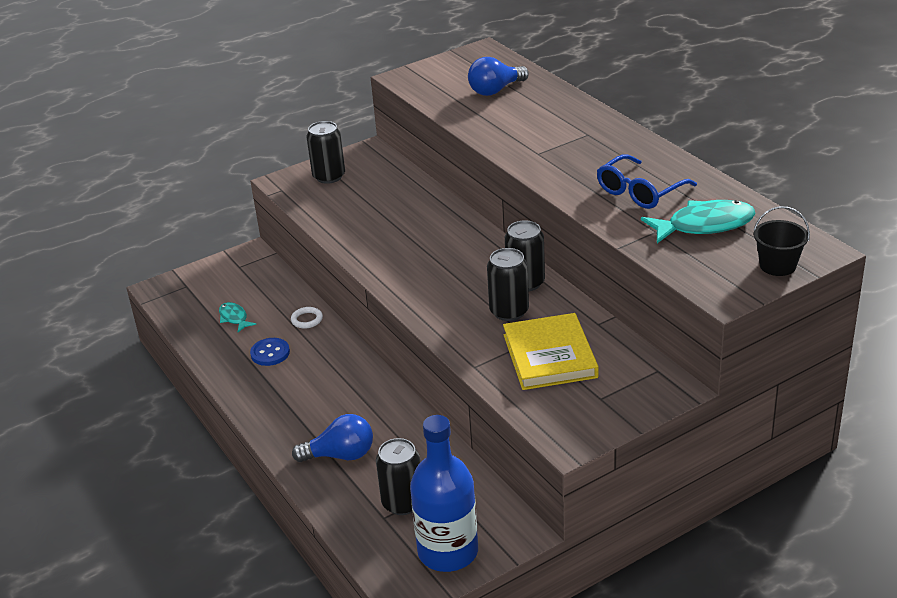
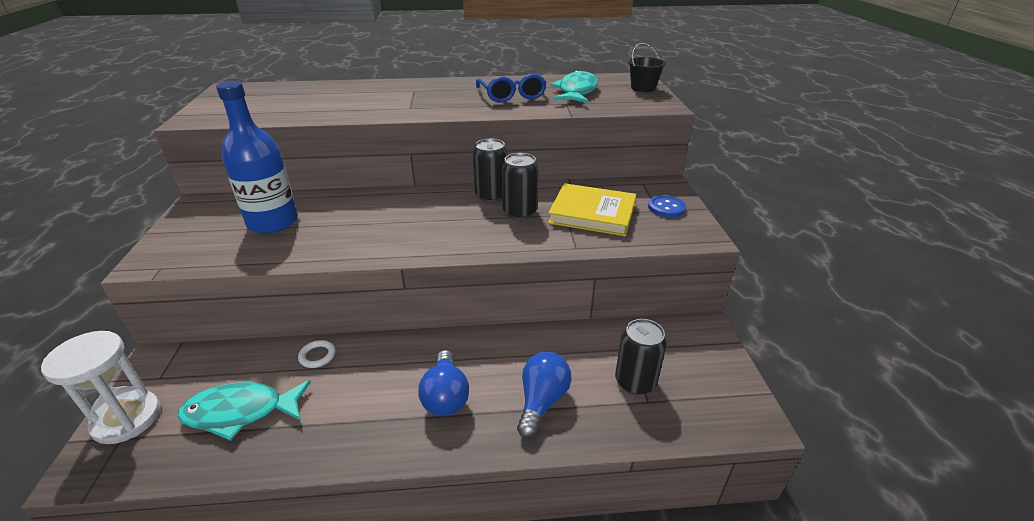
camera: 65 degrees left, 0 degrees up
(200, 278) = (127, 419): none -> white hourglass
(234, 318) = (240, 412): turquoise fish -> turquoise fish, size x1.89
(270, 353) = (336, 402): blue button -> blue button (666, 208)
(329, 176) = (194, 234): black can -> none
(448, 552) = (712, 375): blue bottle -> blue bottle (273, 222)
(495, 90) = (294, 98): blue light bulb -> blue light bulb (445, 396)

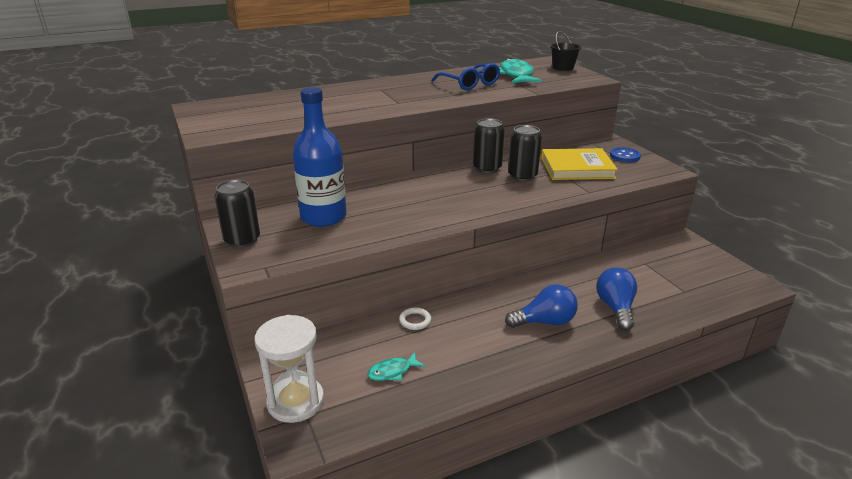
camera: 20 degrees left, 5 degrees down
(240, 412) = (392, 371): turquoise fish -> turquoise fish, size x0.53
(445, 396) = (544, 322): blue light bulb -> blue light bulb turned 75 degrees counterclockwise
(635, 381) = (666, 282): black can -> black can (242, 240)

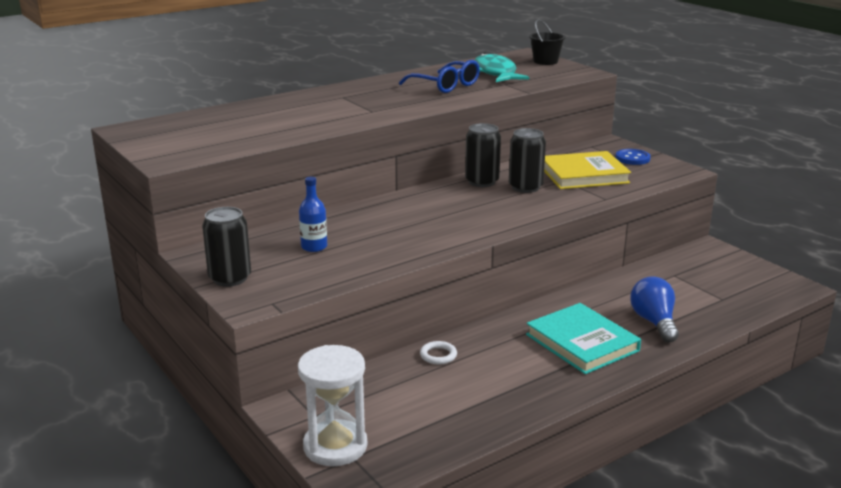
camera: 10 degrees left, 5 degrees down
(323, 217) = (314, 247): blue bottle -> blue bottle, size x0.48
(392, 371) = (432, 407): turquoise fish -> none
(544, 322) = (582, 342): blue light bulb -> turquoise book

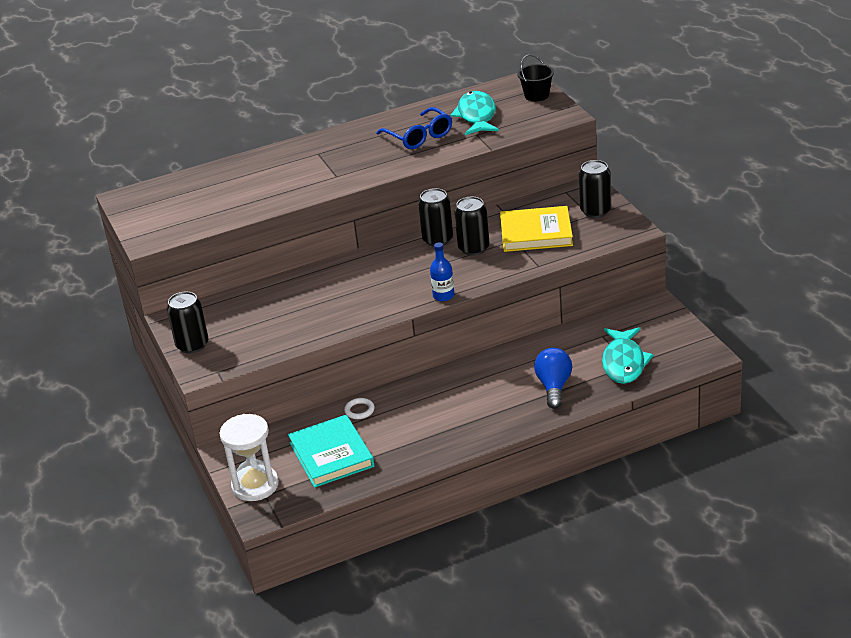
camera: 15 degrees right, 10 degrees up
(314, 247) = (266, 314): blue bottle -> blue bottle (443, 296)
(582, 342) = (482, 404): turquoise book -> turquoise book (331, 455)
(632, 158) = (595, 211): blue button -> black can
(715, 297) = (624, 363): none -> turquoise fish

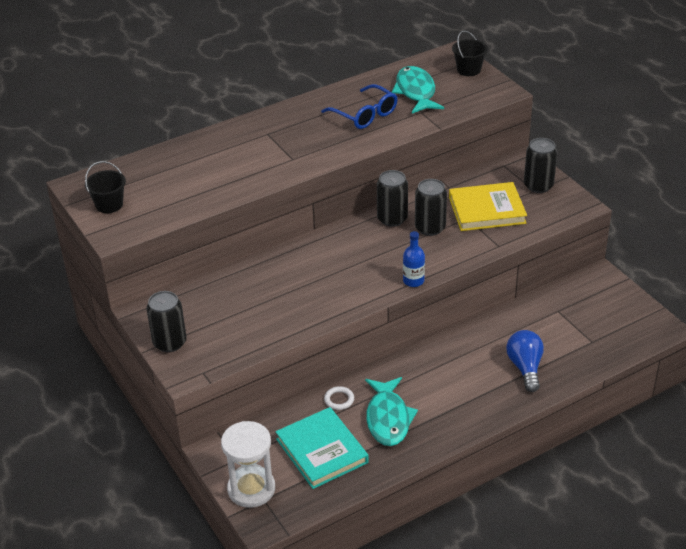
camera: 10 degrees left, 5 degrees up
(150, 215) = (109, 205): none -> black bucket
(624, 363) = (586, 339): turquoise fish -> turquoise fish (388, 418)

